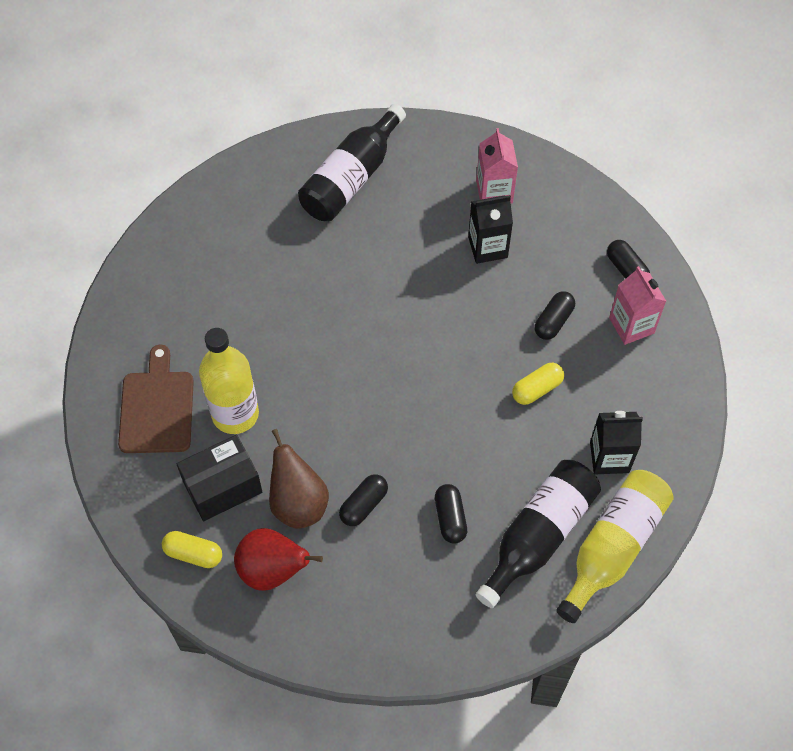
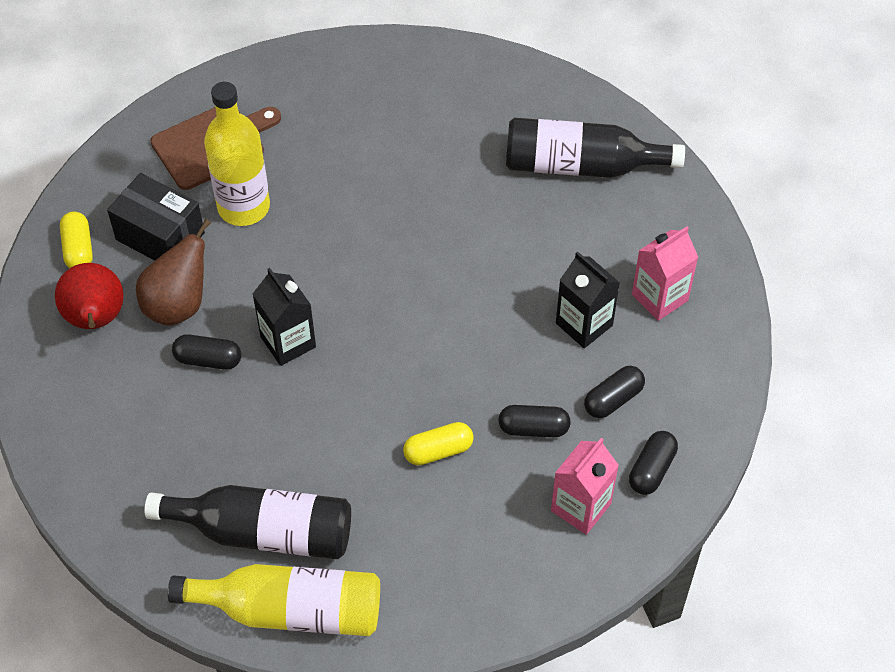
camera: 60 degrees right, 5 degrees down
(450, 518) = (237, 441): black capsule -> black capsule (613, 399)
(537, 389) = (438, 451): yellow capsule -> yellow capsule turned 45 degrees counterclockwise
(609, 457) = (398, 558): black carton -> black carton (288, 342)

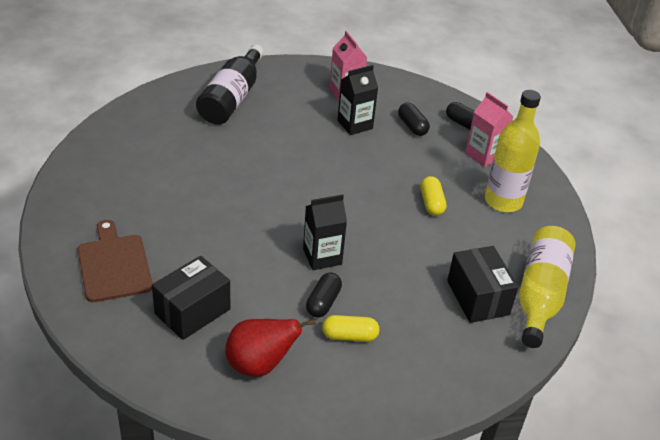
camera: 80 degrees left, 15 degrees down
(78, 249) = (181, 366): yellow capsule -> yellow capsule (349, 336)
(178, 305) = (265, 311): brown pear -> none
(243, 207) = (187, 258): yellow bottle -> yellow bottle (503, 201)
(263, 532) = (478, 298): black bottle -> black box
(533, 428) = (425, 161): black capsule -> none

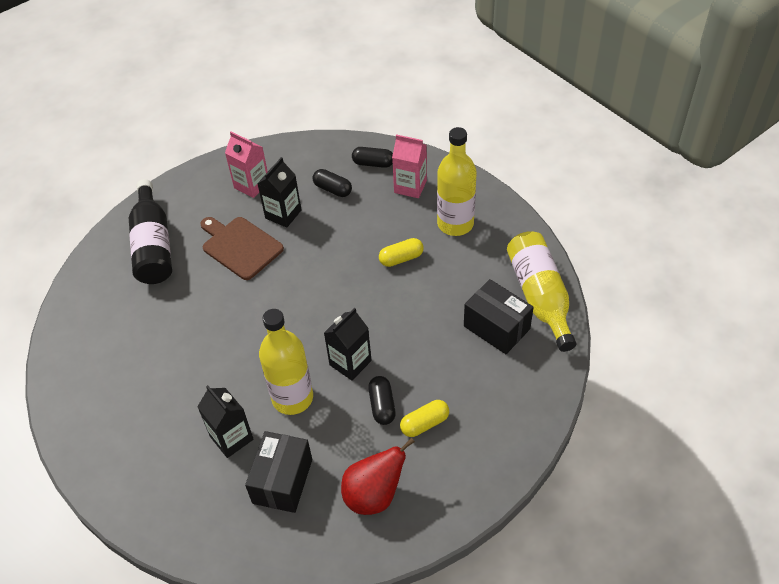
camera: 25 degrees left, 10 degrees up
(114, 265) = (180, 479): brown cutting board -> brown cutting board (240, 246)
(178, 258) = (231, 438): none -> black carton
(252, 256) = (292, 398): none -> yellow bottle
(431, 203) = (401, 258): yellow capsule -> yellow capsule turned 75 degrees counterclockwise

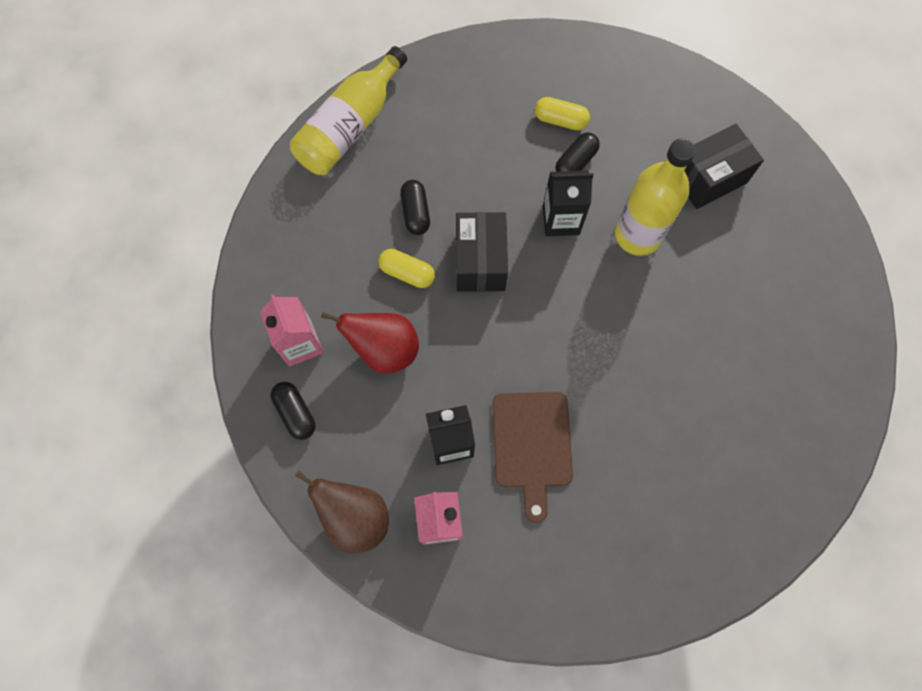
camera: 135 degrees left, 20 degrees up
(153, 245) = (615, 543): black bottle -> none
(231, 438) = (718, 249): black carton -> none
(294, 156) = (355, 517): none -> brown pear
(333, 189) = (371, 422): black capsule -> black capsule (415, 213)
(374, 495) = (652, 108): red pear -> red pear (385, 350)
(455, 224) = (319, 259): yellow bottle -> none
(496, 327) = (416, 136): black box -> black box (480, 262)

